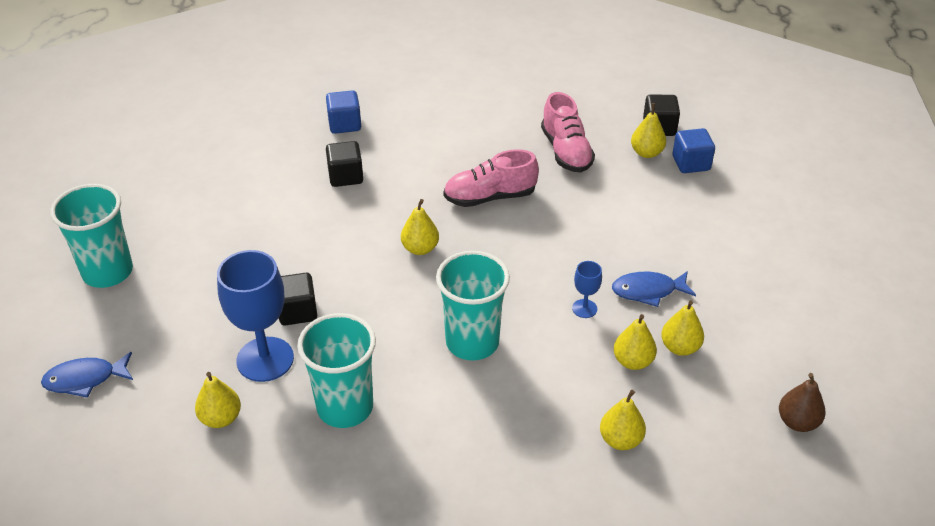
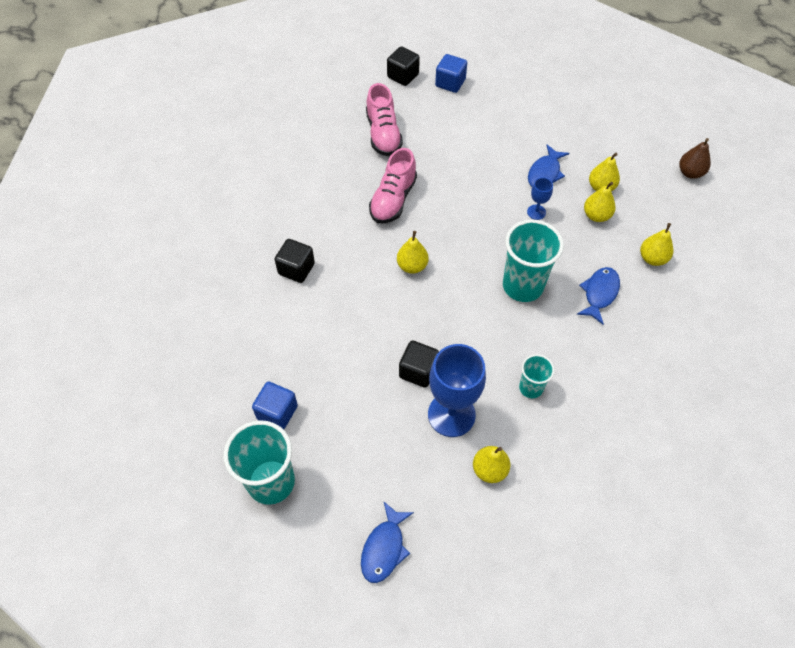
camera: 55 degrees left, 15 degrees up
(344, 124) = (234, 238): blue cube -> blue cube (277, 412)
(345, 407) = (531, 388): turquoise cup -> turquoise cup, size x0.54
(522, 412) = (599, 293): none -> blue fish
(566, 151) = (383, 134): pink shoe -> pink shoe turned 60 degrees clockwise
(646, 153) = (421, 97): yellow pear -> none

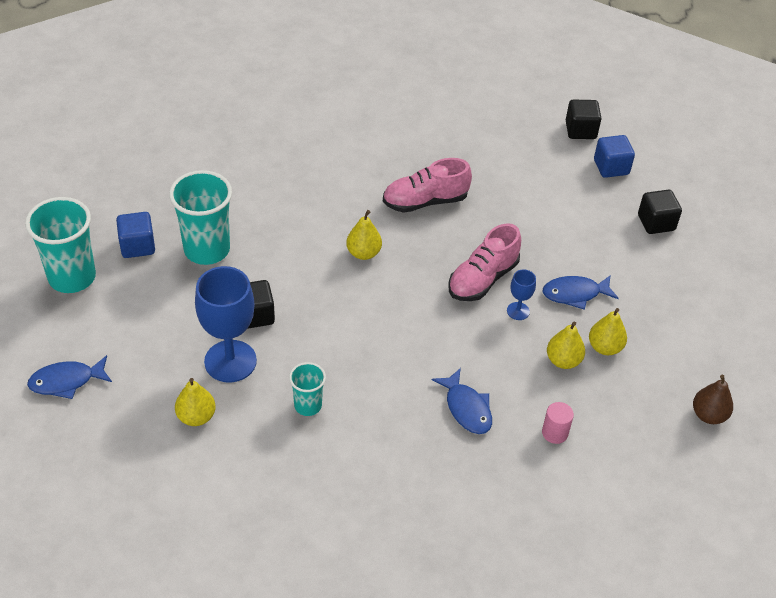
camera: 50 degrees right, 10 degrees down
(296, 269) = (287, 180): black cube -> black cube (656, 222)
(383, 134) = (494, 155): pink shoe -> pink shoe (482, 279)
(522, 286) = (418, 344): turquoise cup -> turquoise cup (207, 250)
(599, 293) = (466, 408): blue fish -> blue fish turned 75 degrees clockwise
(652, 258) = (555, 433): yellow pear -> pink cylinder

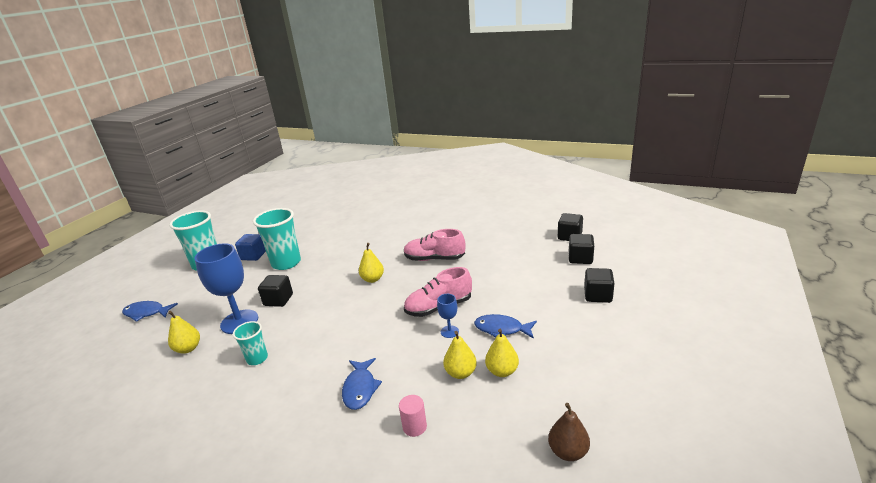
camera: 30 degrees right, 20 degrees down
(611, 167) = (580, 258): blue cube -> black cube

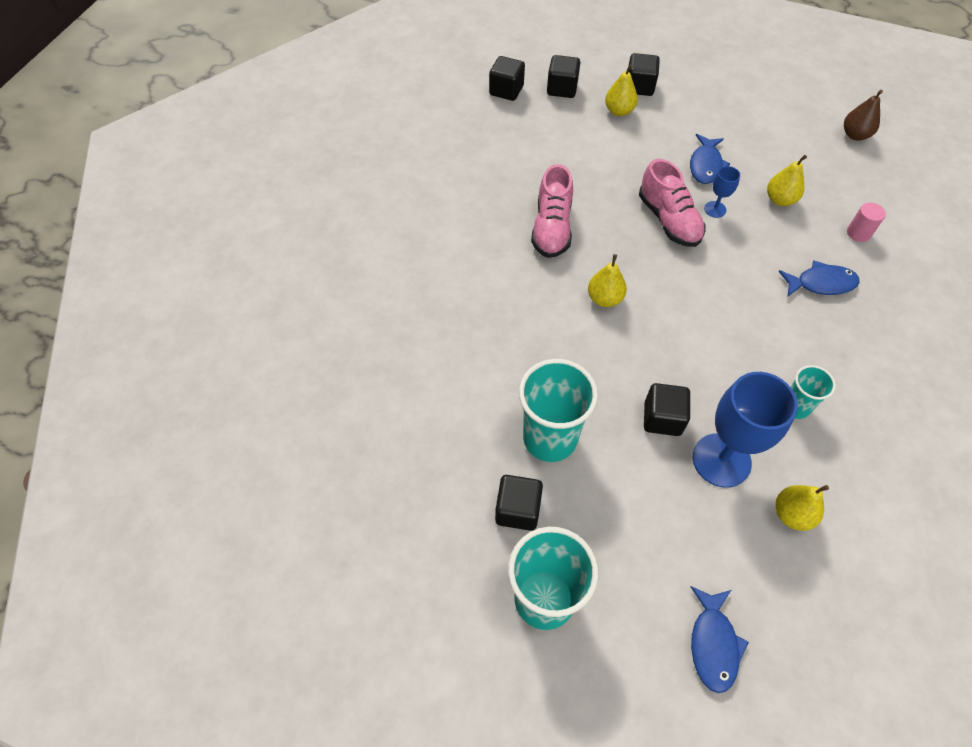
camera: 95 degrees left, 30 degrees up
(253, 256) = (518, 510): blue cube -> black cube
(502, 371) = (771, 168): yellow pear -> yellow pear (619, 111)

